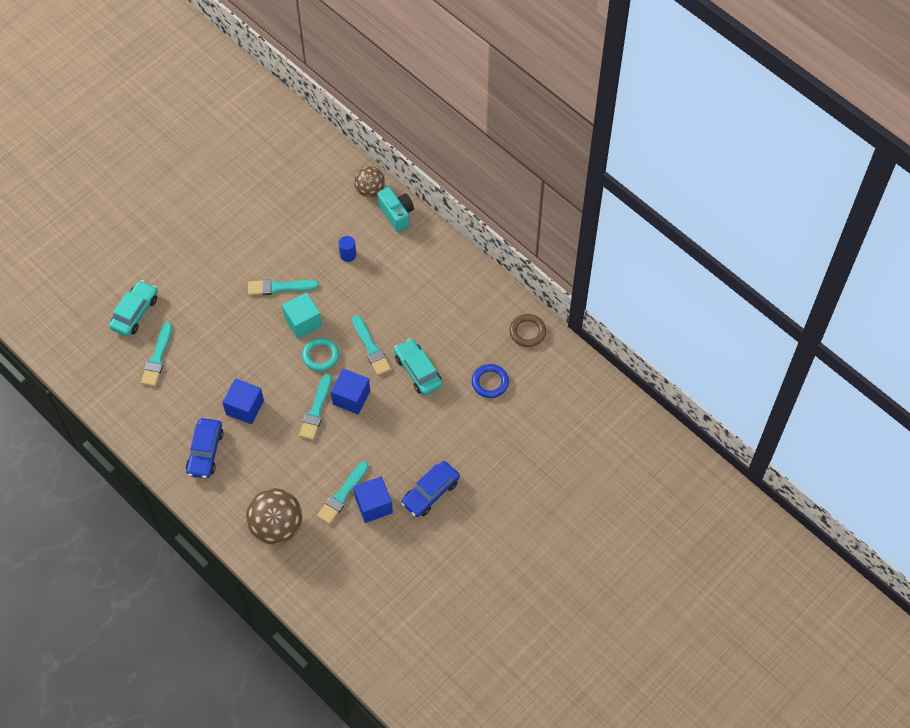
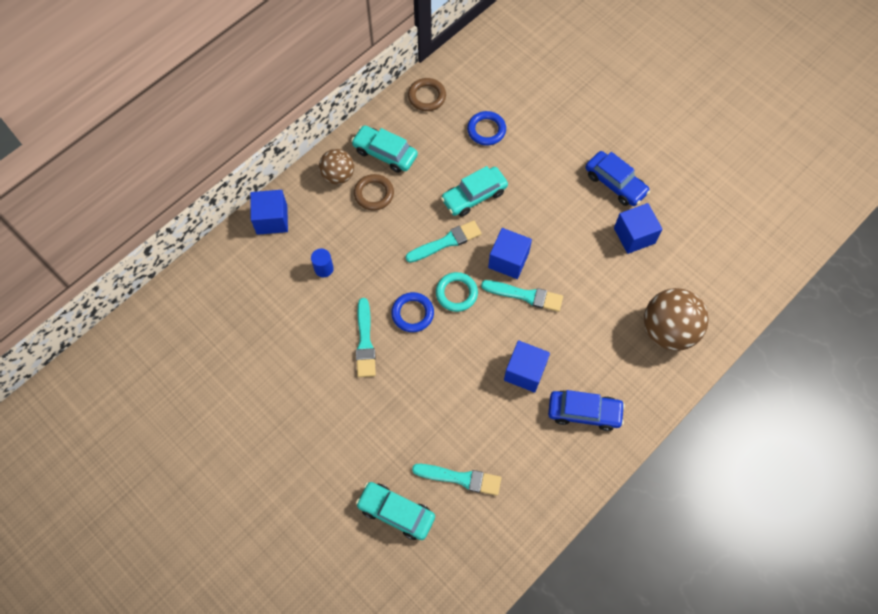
camera: 90 degrees left, 5 degrees up
(303, 322) = (412, 313): turquoise cube -> blue ring
(342, 495) = (625, 266): turquoise brush -> none
(370, 190) = (236, 247): brown ball -> brown ball (338, 175)
(396, 214) = (272, 219): turquoise camera -> blue cube
(421, 290) = (374, 194): none -> brown ring
(464, 298) = (385, 153): none -> turquoise car

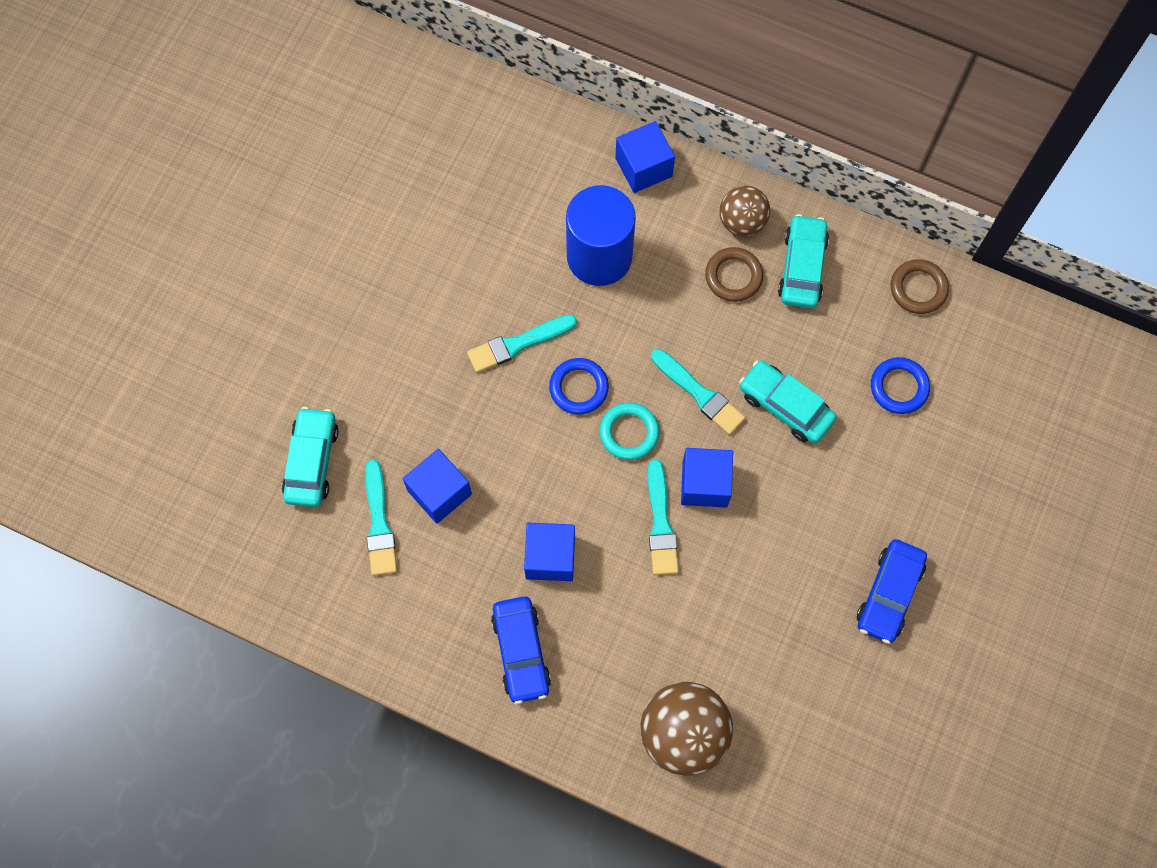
camera: 70 degrees right, 5 degrees up
(324, 269) = (599, 256): blue cylinder -> blue cylinder, size x2.47
(634, 235) = (814, 645): blue cube -> blue cube (439, 492)

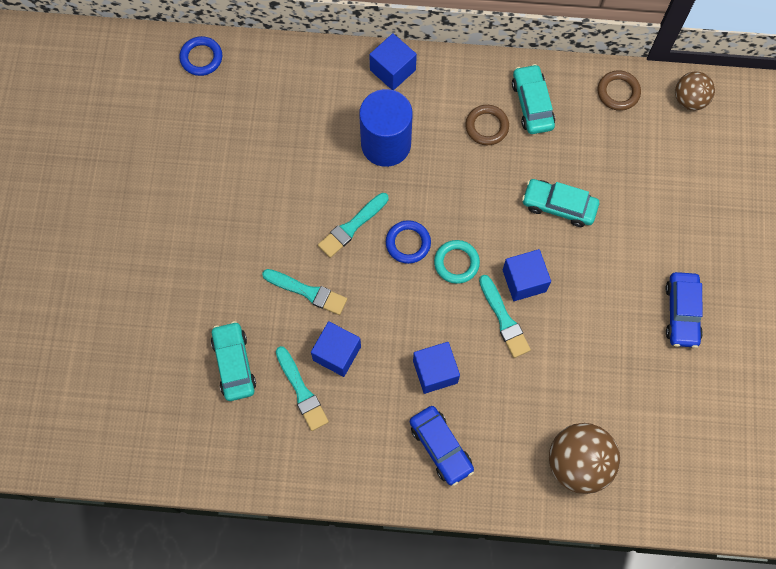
camera: 20 degrees left, 0 degrees up
(699, 394) = (495, 218): turquoise brush -> turquoise brush (308, 292)
(742, 222) = (477, 86): brown ball -> brown ball (689, 99)
(899, 387) = (632, 166): blue ring -> blue ring (201, 58)

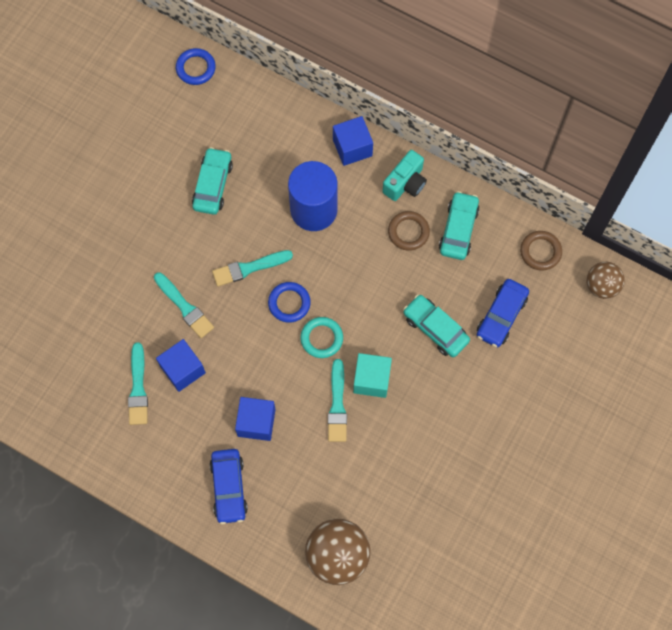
camera: 25 degrees right, 0 degrees up
(234, 364) = (95, 340): turquoise car -> turquoise car (213, 185)
(460, 82) = (405, 183): none -> turquoise camera
(524, 280) = (371, 379): blue cube -> turquoise cube
(682, 313) = (494, 469): blue car -> blue car (501, 316)

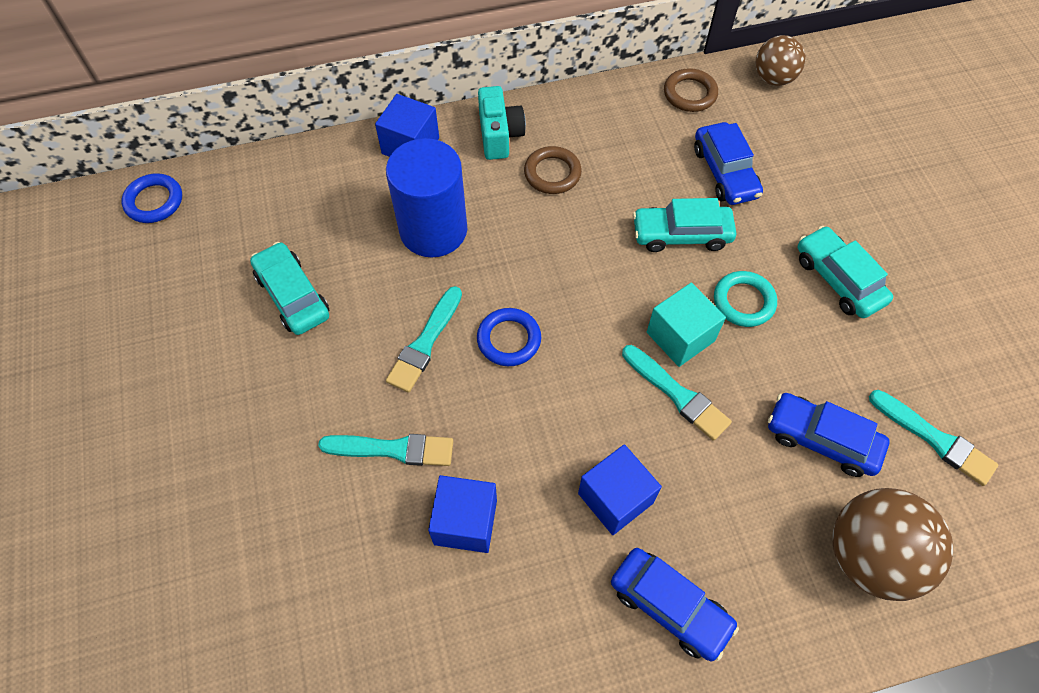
camera: 45 degrees left, 10 degrees down
(138, 388) = (433, 598): turquoise brush -> turquoise brush (935, 439)
(321, 338) = (583, 343): turquoise ring -> turquoise ring (743, 301)
(379, 490) = (821, 439): none -> blue car
(458, 229) = (596, 134): turquoise car -> turquoise car (838, 279)

